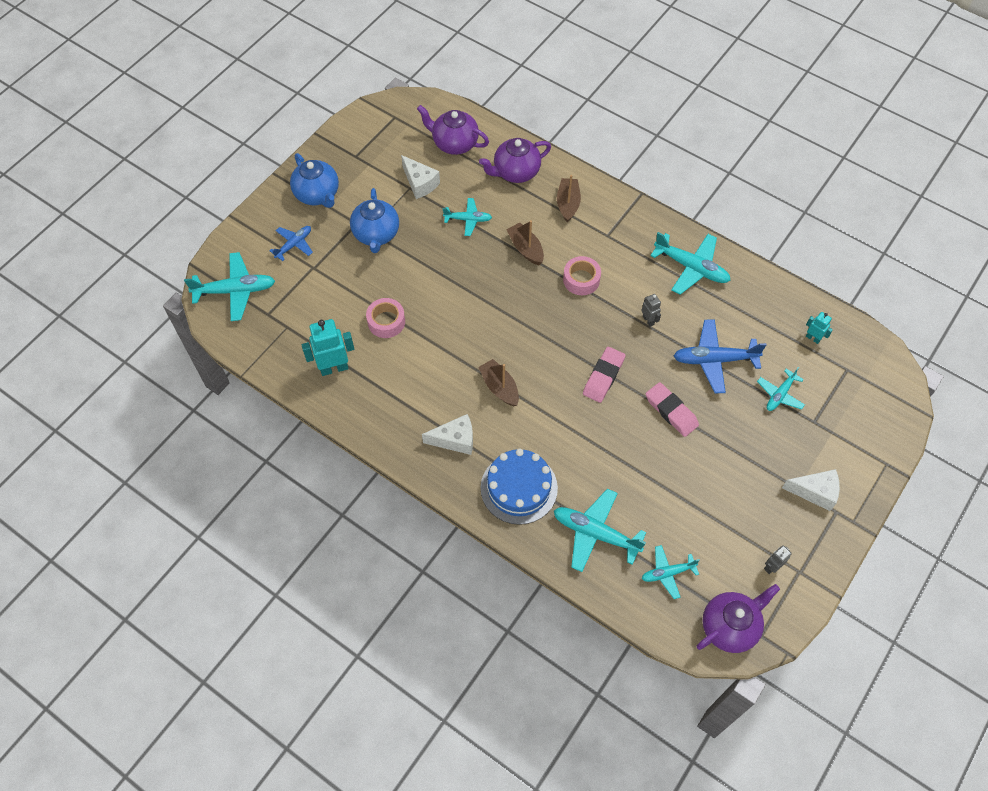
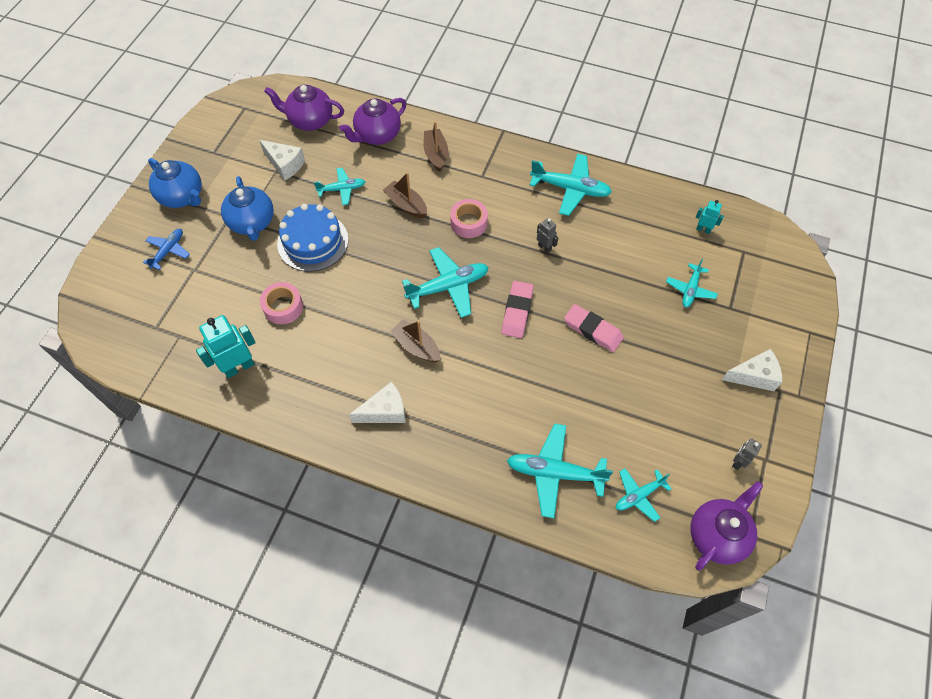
camera: 15 degrees left, 0 degrees up
(235, 291) = (115, 311): turquoise plane -> turquoise plane (448, 287)
(519, 488) = (464, 445): blue cake -> blue cake (313, 242)
(714, 360) = (618, 271): blue plane -> none

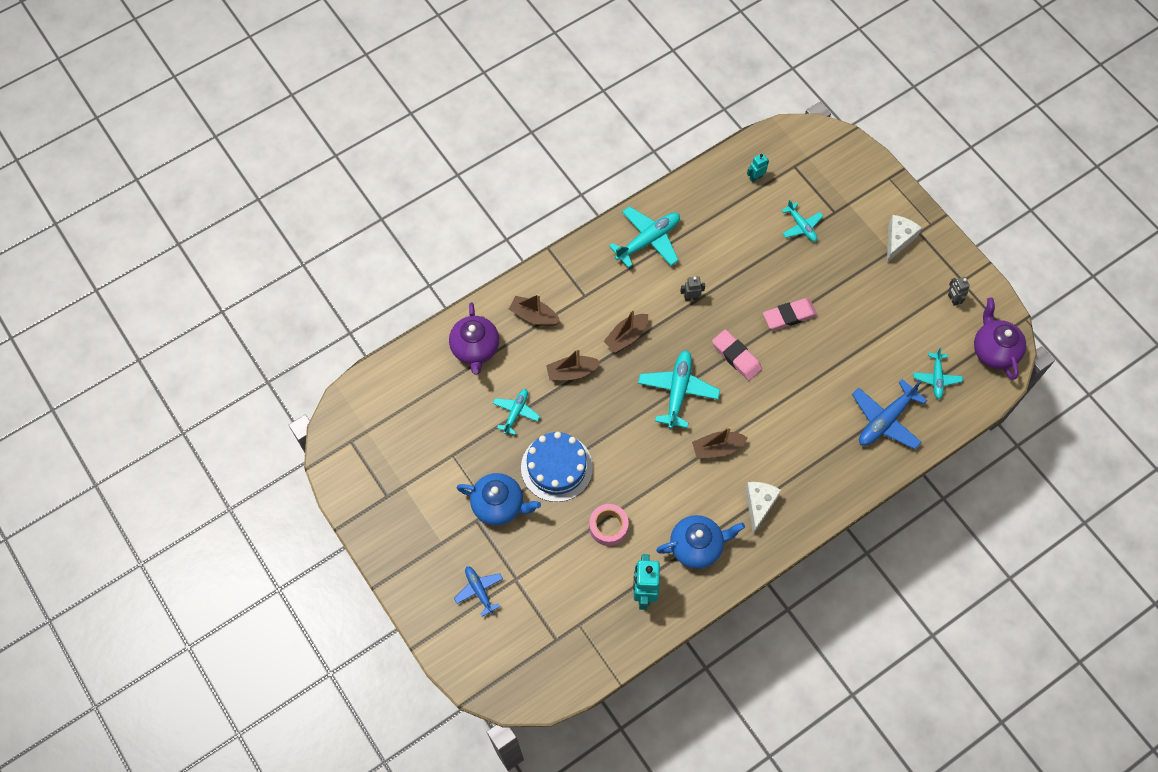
camera: 55 degrees left, 5 degrees up
(182, 197) = (423, 549): blue teapot -> blue teapot (697, 546)
(285, 165) = (451, 443): white cheese -> none
(310, 121) = (413, 393): purple teapot -> none
(469, 223) = (626, 336): pink tape -> brown boat
(554, 473) = (885, 420): turquoise plane -> blue plane

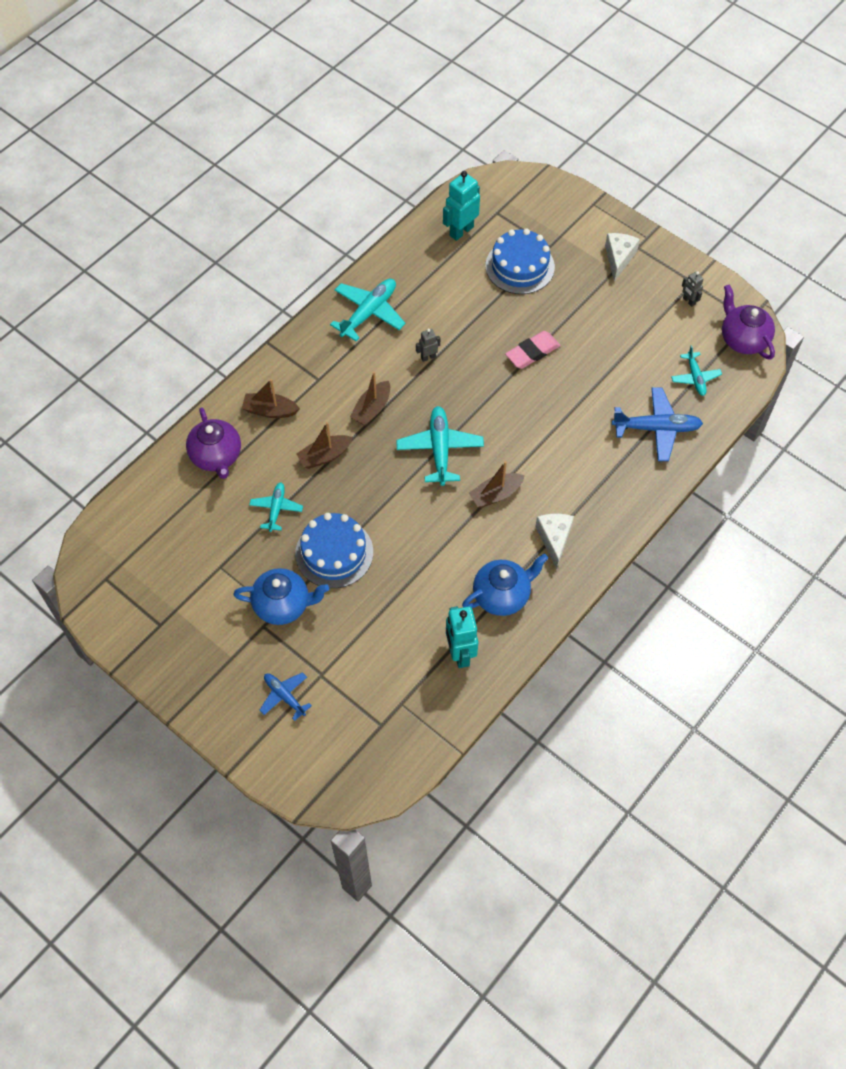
camera: 15 degrees left, 5 degrees down
(608, 527) = (405, 598): pink tape -> none
(736, 357) = (490, 403): pink eraser -> none
(755, 177) = (461, 231): turquoise robot -> turquoise robot, size x1.90
(801, 226) = (520, 266): turquoise plane -> blue cake
(885, 420) = (657, 428): blue plane -> blue plane turned 120 degrees counterclockwise

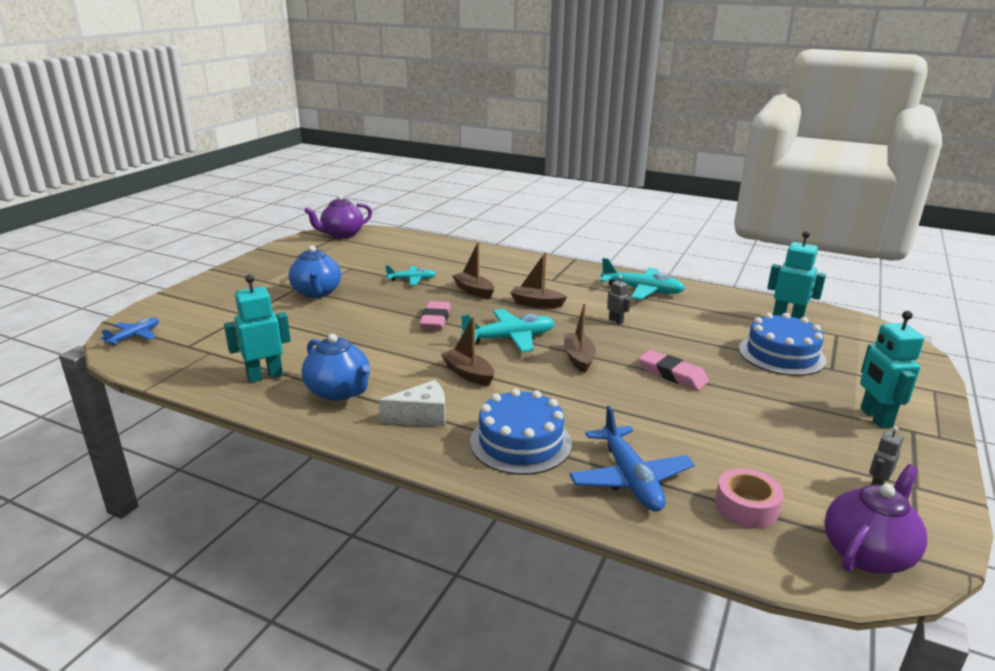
camera: 75 degrees right, 35 degrees down
(216, 456) = (453, 255): purple teapot -> purple teapot (342, 235)
(270, 410) = (508, 267): brown boat -> brown boat (578, 358)
(284, 696) = (226, 303): blue plane -> blue plane (135, 336)
(334, 553) = (373, 306): blue cake -> blue cake (520, 442)
(383, 502) = (435, 319): none -> pink eraser
(619, 258) = (875, 418): white cheese -> turquoise robot
(695, 377) = (746, 507): turquoise plane -> pink tape

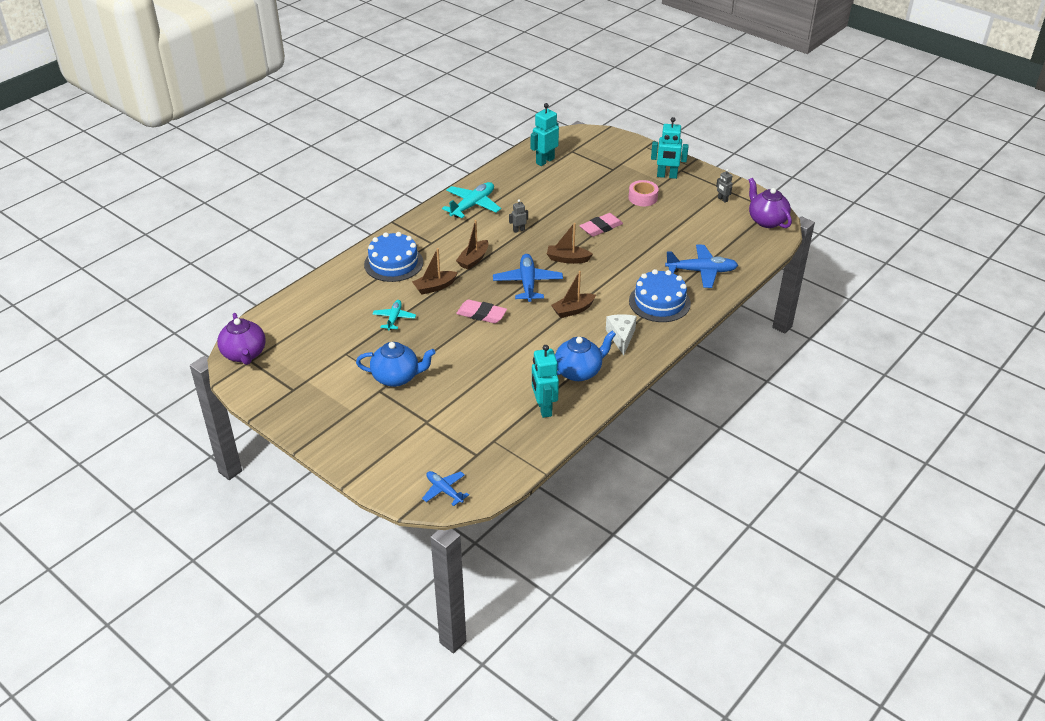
camera: 75 degrees left, 15 degrees up
(510, 338) = (527, 283): turquoise plane -> blue plane
(746, 507) = (730, 242): pink tape -> pink tape (642, 198)
(781, 354) = (590, 180): blue cake -> blue cake (393, 263)

